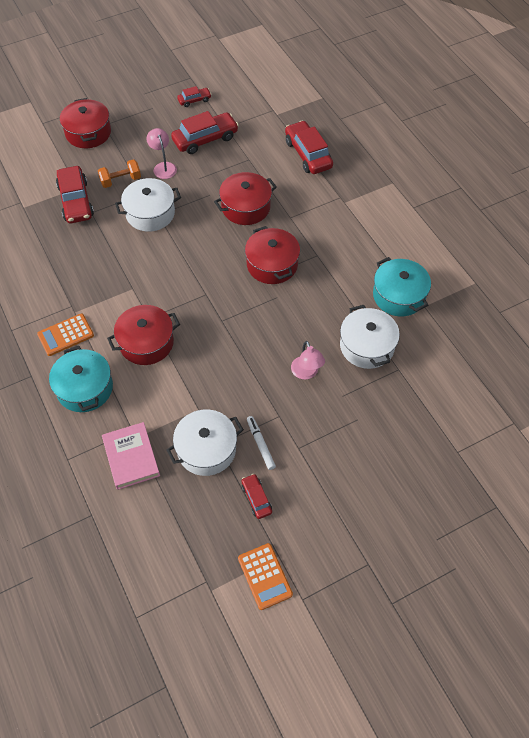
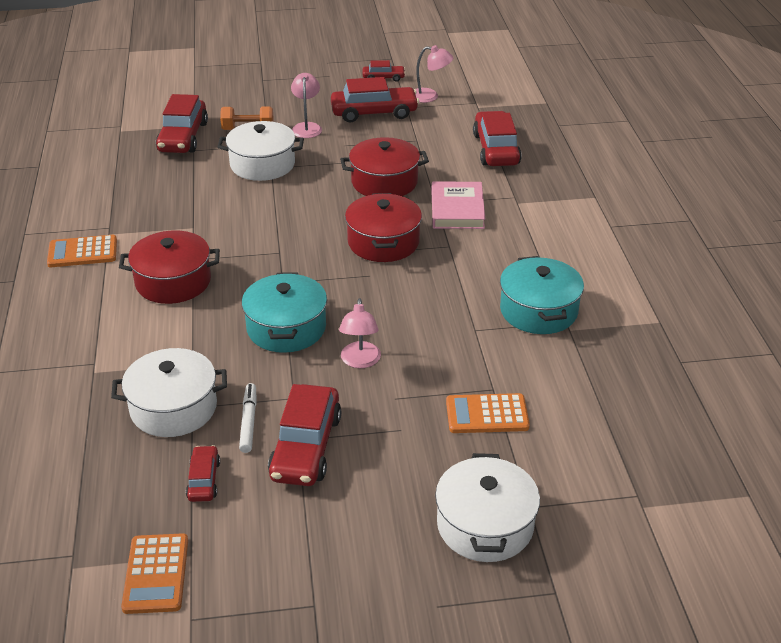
camera: 20 degrees right, 20 degrees down
(85, 388) = (67, 307): turquoise pot -> turquoise pot (286, 328)
(88, 133) = (239, 83): red pot -> none
(131, 457) = (73, 390): pink book -> pink book (457, 209)
(237, 112) = (430, 96): none -> pink lamp
(306, 452) = (306, 447): none -> red car
(367, 346) = (462, 353): white pot -> white pot (485, 525)
(403, 390) = (487, 414): none -> orange calculator

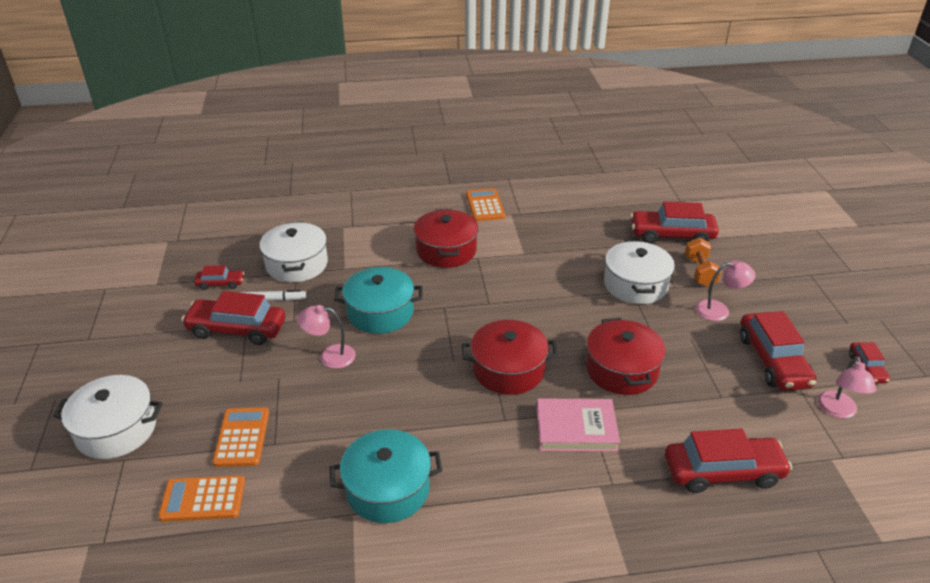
camera: 90 degrees right, 0 degrees up
(156, 574) = (147, 271): orange calculator -> orange calculator (203, 499)

